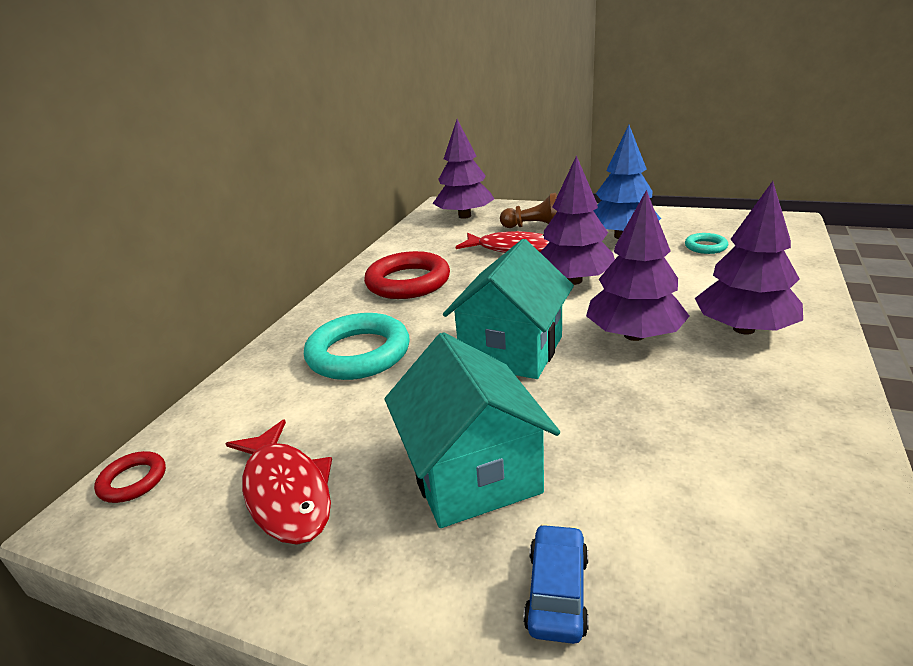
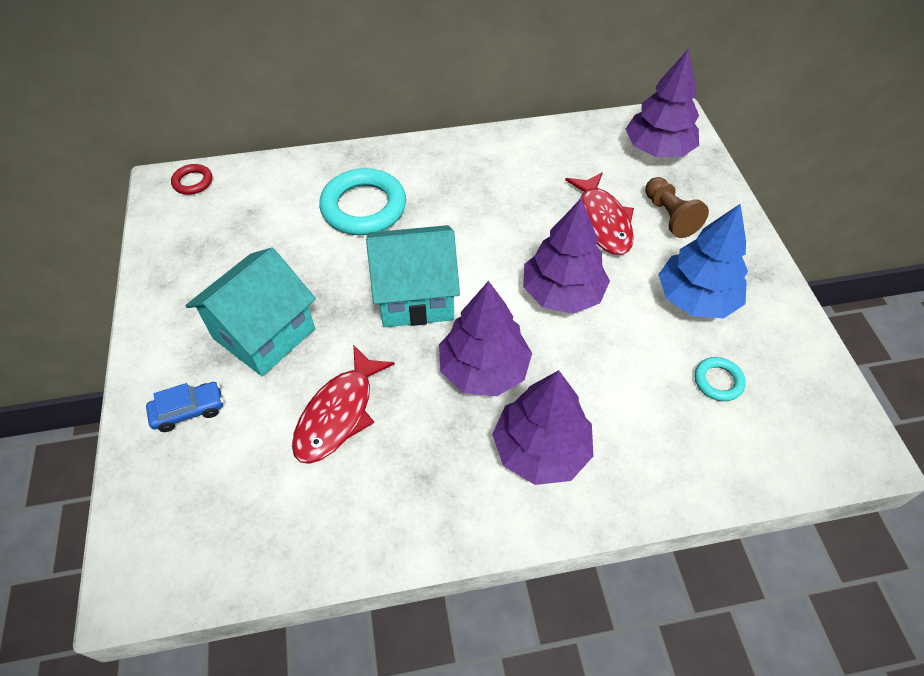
camera: 55 degrees right, 25 degrees up
(286, 492) = (212, 253): red fish -> red fish (339, 413)
(408, 282) = (488, 179): red ring -> none

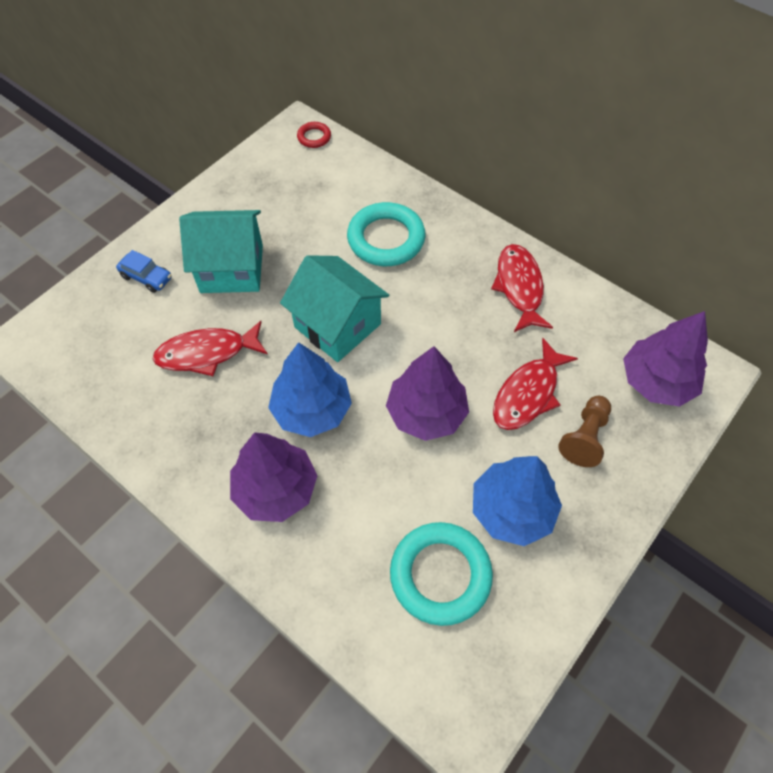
camera: 50 degrees right, 5 degrees up
(483, 369) = (312, 409): purple tree -> blue tree
(502, 162) = (519, 287): none -> red fish
(718, 381) = (440, 575): turquoise ring -> turquoise ring, size x2.08

